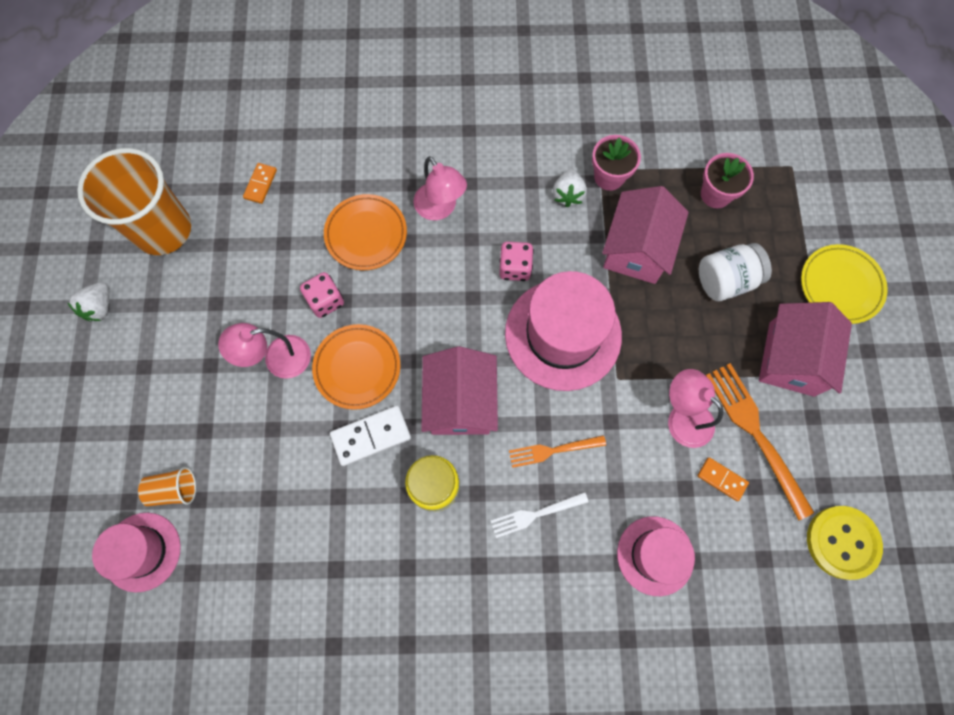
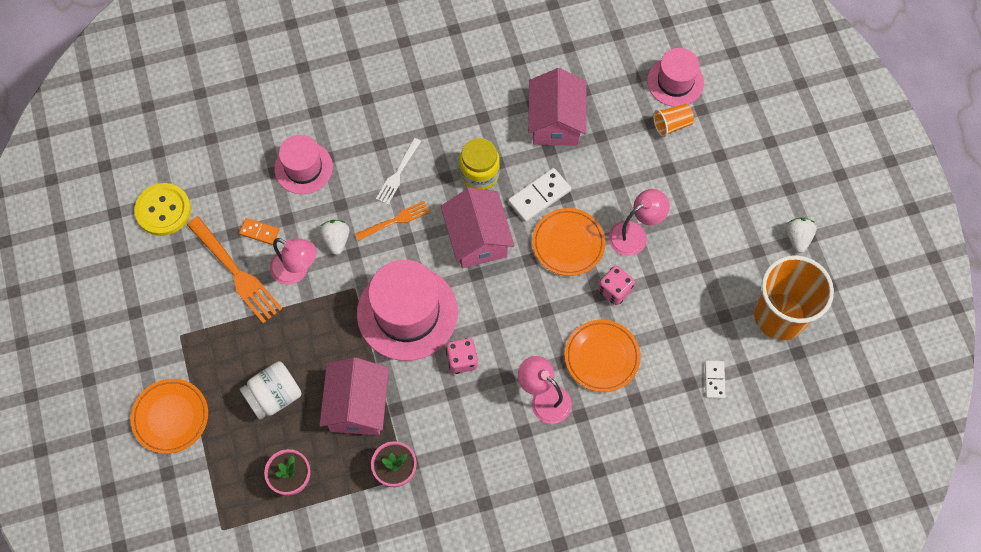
camera: 165 degrees right, 5 degrees down
(260, 184) = (714, 380): orange domino -> white domino
(535, 514) = (398, 173): white fork -> white fork turned 150 degrees clockwise
(567, 195) = (431, 443): white strawberry -> white strawberry (336, 240)
(791, 359) = (211, 340): pink house -> pink house (556, 122)
(840, 286) = (171, 417): yellow plate -> orange plate

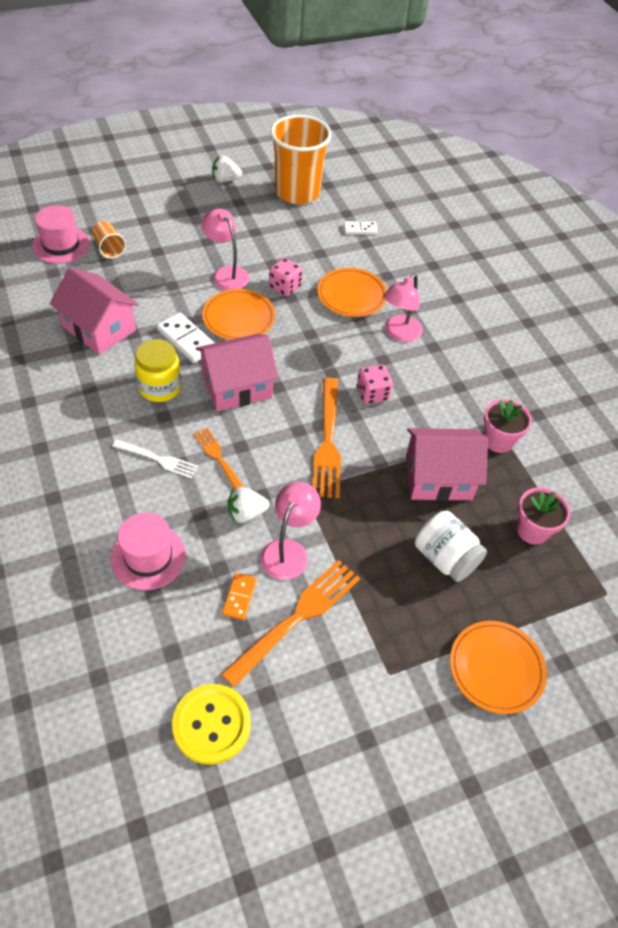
camera: 100 degrees left, 15 degrees down
(407, 313) = (327, 441): pink hat -> orange fork
(556, 122) = (99, 328): pink house -> pink house turned 45 degrees clockwise

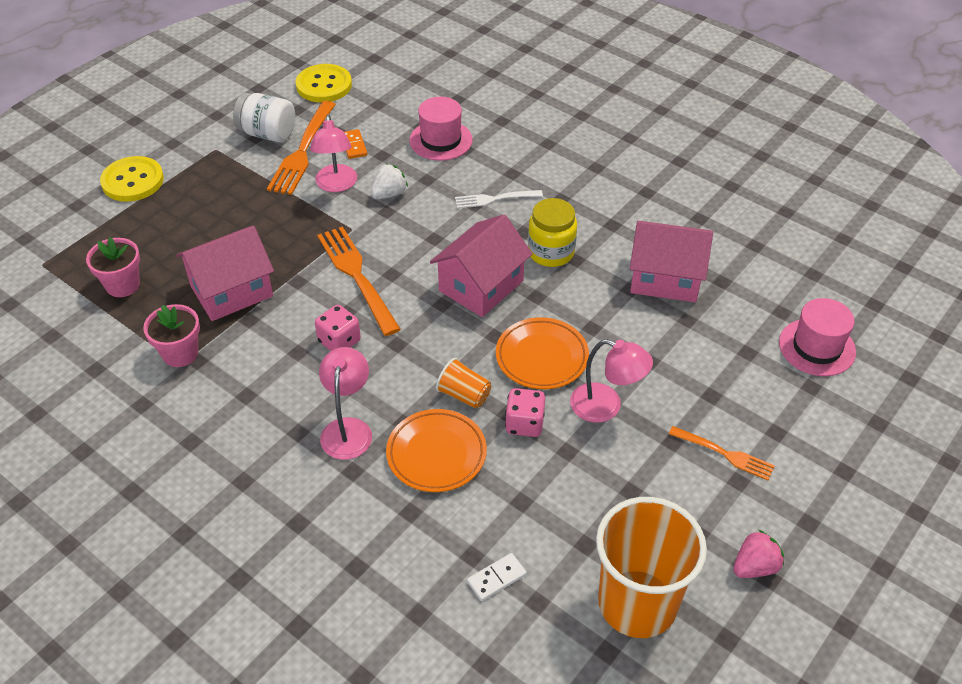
camera: 155 degrees right, 5 degrees down
(109, 248) = (765, 370): orange cup -> orange cup (464, 395)
(187, 340) = (571, 308): white domino -> none
(219, 458) = (445, 221): orange fork -> orange fork (724, 454)
(225, 180) = (754, 567): white strawberry -> pink strawberry
(445, 558) = (199, 232): white jar -> white jar (268, 134)
(496, 668) = (133, 181): orange plate -> yellow button

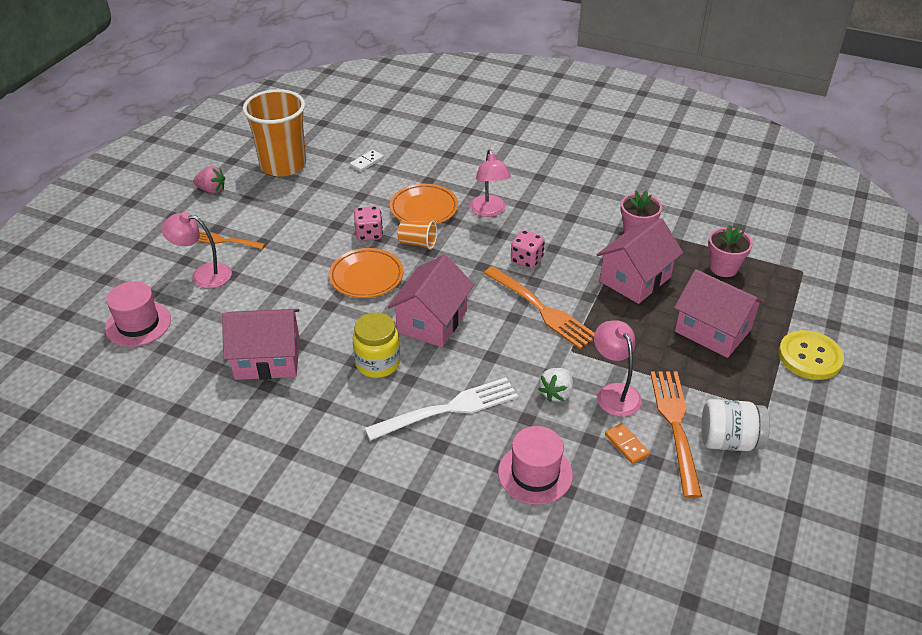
camera: 165 degrees right, 5 degrees down
(199, 221) = (712, 330): none -> pink house
(324, 85) = (720, 530): yellow button -> none
(495, 199) = (448, 409): white fork -> white fork, size x1.70
(606, 406) = (311, 254): pink lamp -> pink lamp (203, 275)
(754, 567) = (211, 190): pink strawberry -> pink strawberry turned 120 degrees counterclockwise

